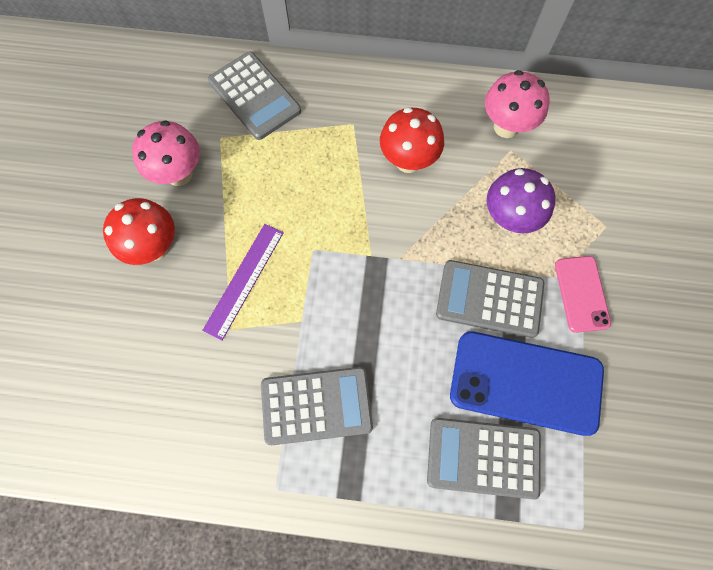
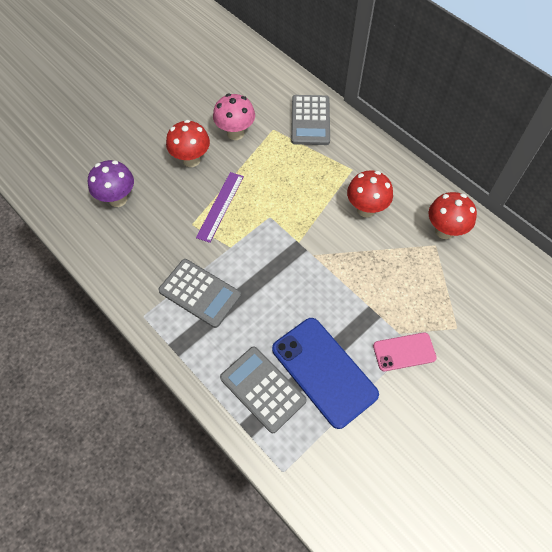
camera: 40 degrees right, 10 degrees down
(244, 280) = (220, 206): purple ruler -> purple ruler turned 45 degrees counterclockwise
(489, 299) = (345, 313): grey calculator -> none
(506, 127) = (444, 230): pink mushroom -> red mushroom
(509, 219) = (397, 280): purple mushroom -> purple mushroom (118, 199)
(581, 294) = (404, 352): pink phone -> pink phone turned 45 degrees clockwise

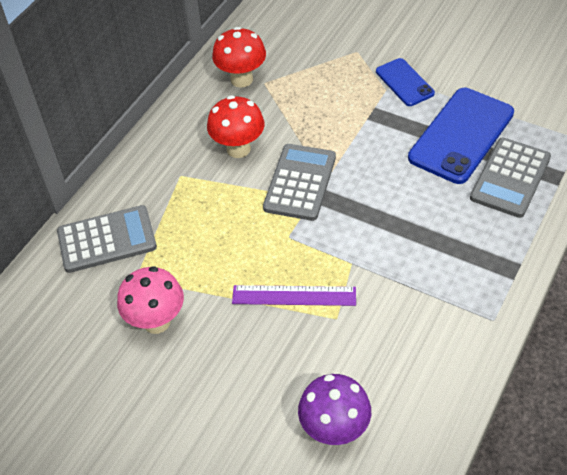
camera: 105 degrees left, 10 degrees down
(191, 160) = (226, 360): red mushroom -> none
(200, 293) = (431, 272): grey calculator -> grey calculator (300, 182)
(404, 352) = (404, 82): pink phone -> blue phone

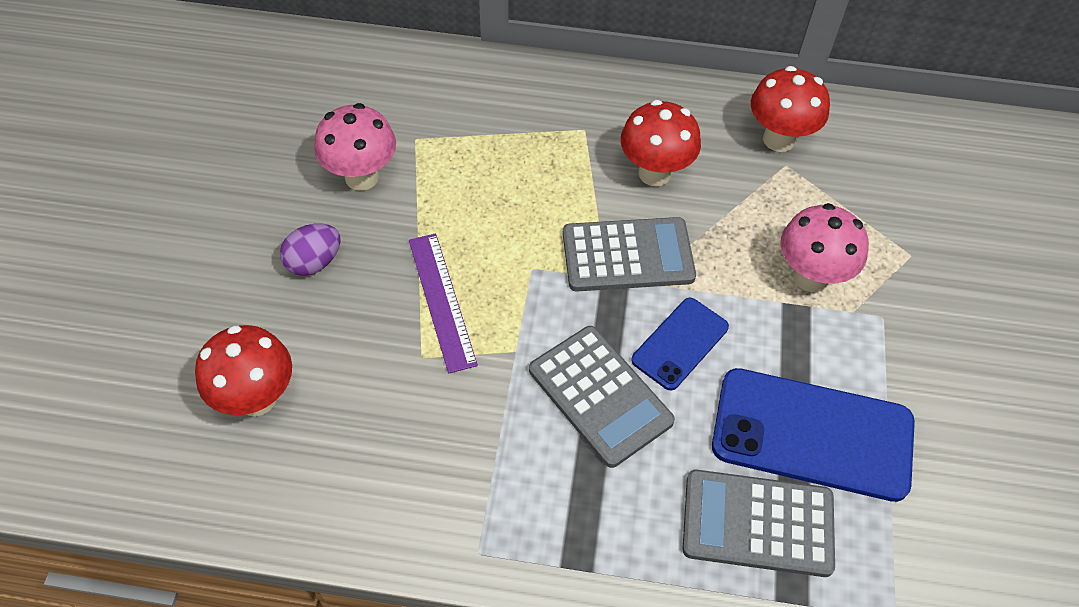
camera: 65 degrees right, 5 degrees up
(107, 240) = (460, 95): grey calculator -> grey calculator (599, 396)
(225, 369) = (314, 262): none -> purple egg
(334, 430) = (257, 398): purple mushroom -> red mushroom
(354, 100) = (810, 277): none -> pink mushroom
(404, 82) = (882, 332): blue phone -> blue phone (680, 343)

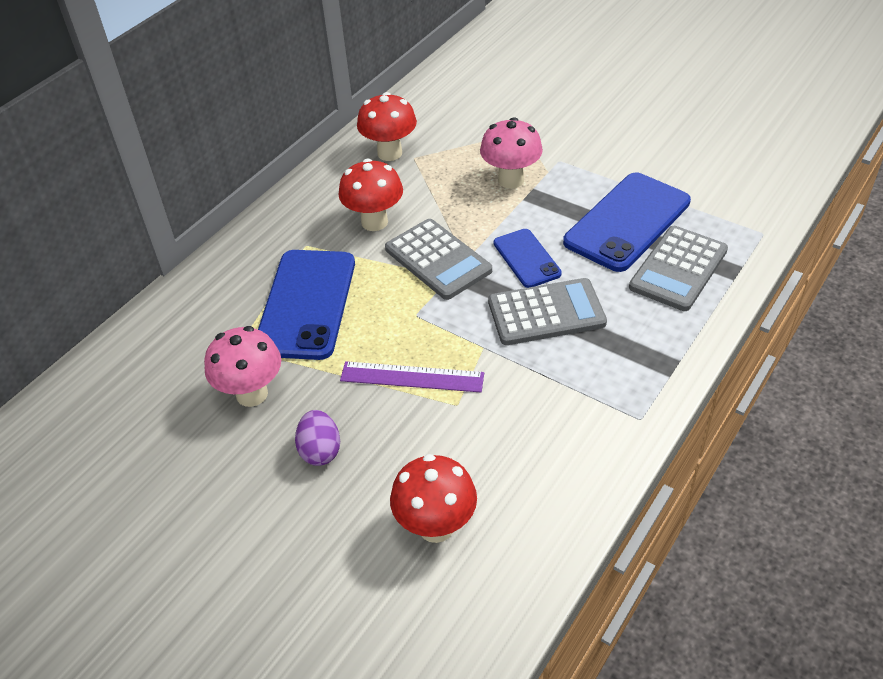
camera: 60 degrees left, 10 degrees down
(500, 167) = (306, 304): none -> blue phone
(627, 256) = (437, 260): grey calculator -> grey calculator turned 120 degrees clockwise

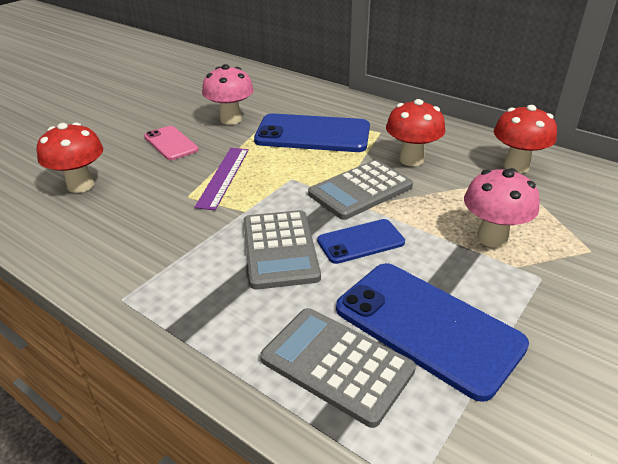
camera: 90 degrees right, 10 degrees down
(320, 451) = (171, 143): purple egg -> pink phone

